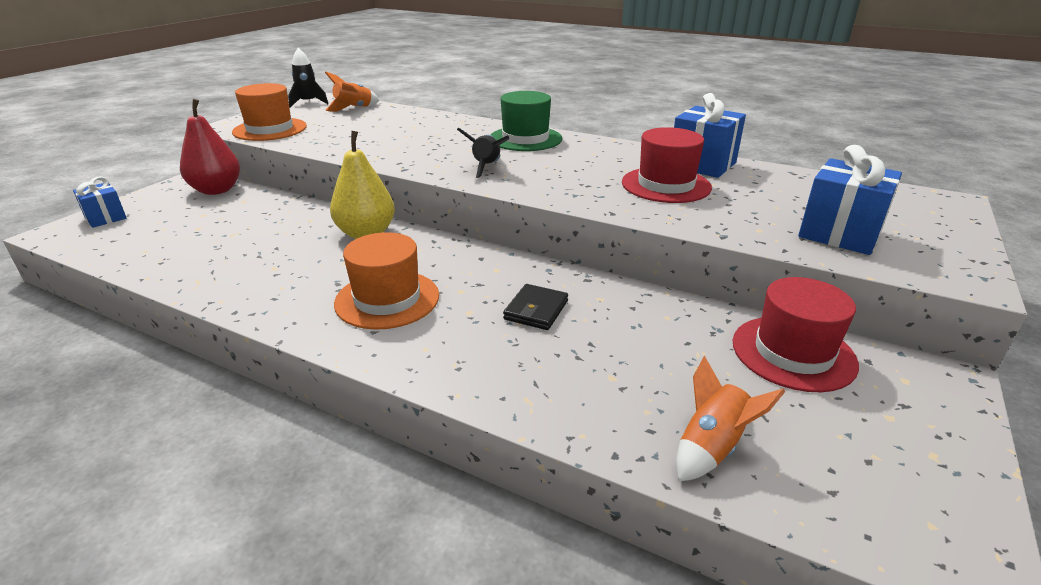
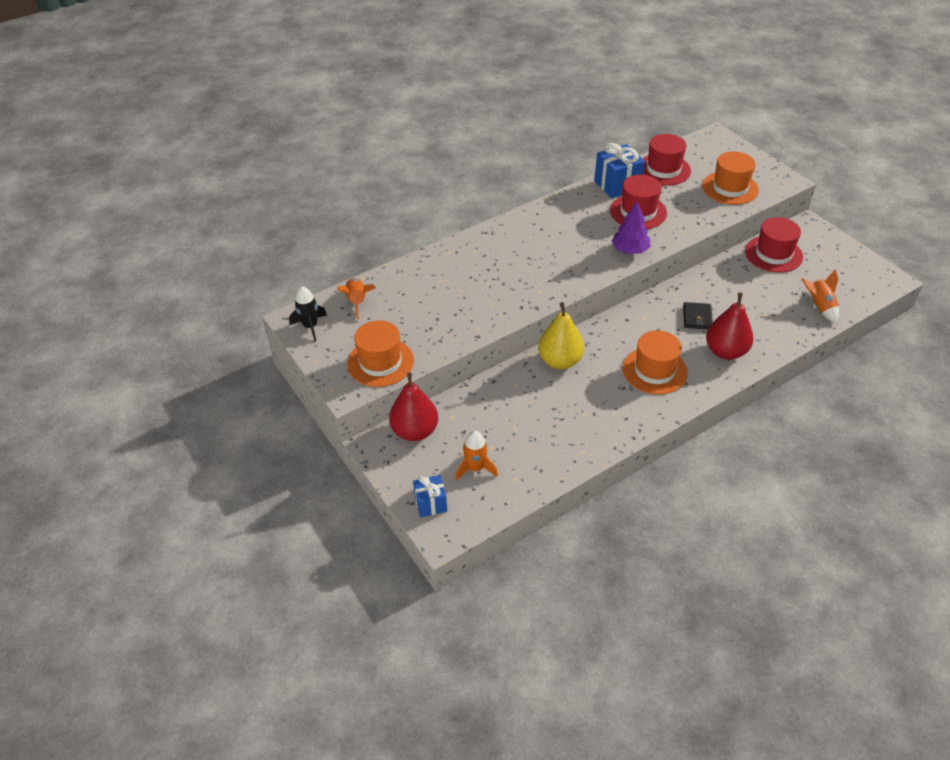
camera: 60 degrees left, 15 degrees up
(162, 227) = (475, 468): none -> orange rocket
(475, 354) = (725, 351): none -> red pear
(486, 167) = (560, 270): black rocket -> none
(525, 139) = (515, 235): green hat -> none
(536, 310) = (697, 318): black wallet -> black wallet turned 45 degrees clockwise
(575, 195) = (630, 250): none -> purple tree
(788, 183) = (663, 169): none -> red hat
(839, 234) = (730, 188): blue gift -> orange hat

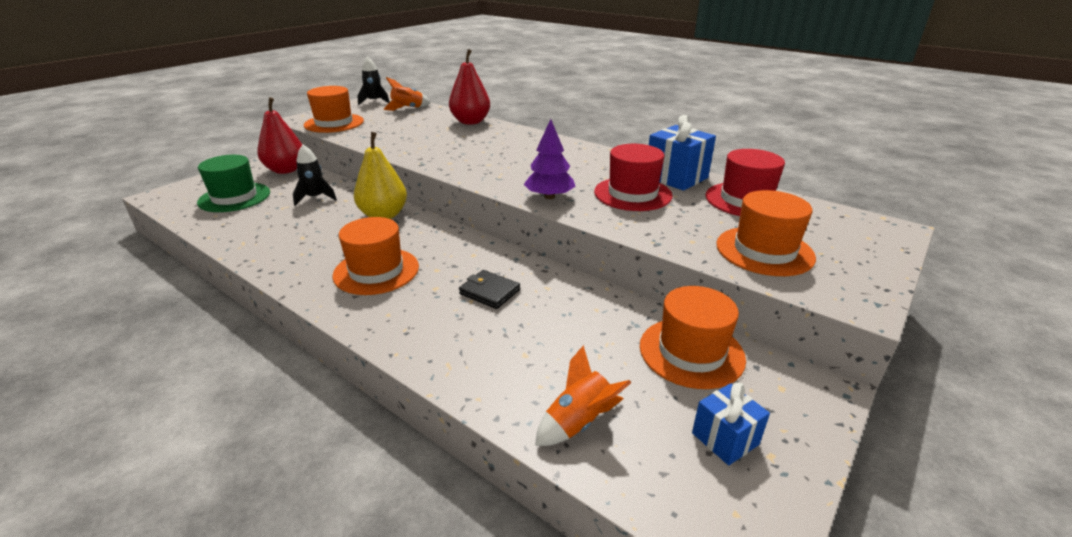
camera: 70 degrees right, 15 degrees down
(430, 503) = (198, 187): blue gift -> blue gift (725, 438)
(475, 468) = (234, 197): orange rocket -> green hat
(503, 406) = (315, 198): none -> black rocket
(697, 318) = (489, 292): black wallet -> black wallet turned 45 degrees clockwise
(725, 351) = (424, 322): red pear -> red pear (470, 122)
(773, 254) = (691, 352): red hat -> orange hat

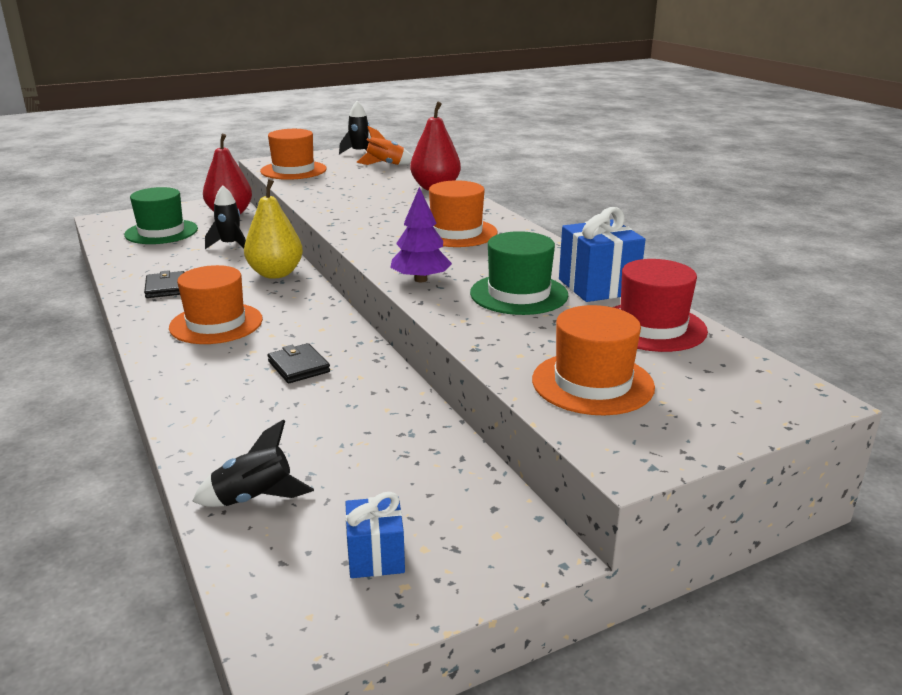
camera: 25 degrees right, 5 degrees down
(293, 248) = (165, 288): none -> black wallet
(579, 422) = (254, 498): orange rocket -> black rocket
(632, 194) = (519, 294): red hat -> green hat
(691, 352) = (438, 474): orange hat -> orange hat (456, 233)

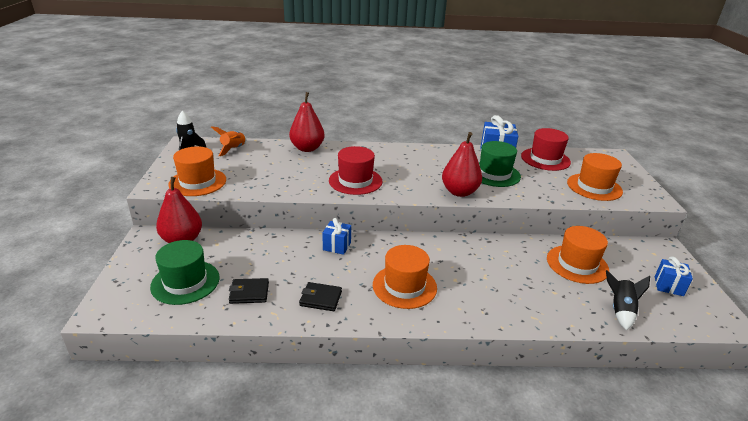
camera: 65 degrees left, 5 degrees up
(230, 245) = (259, 253): black rocket -> none
(276, 274) = (337, 246): yellow pear -> blue gift
(298, 367) = (485, 267): black wallet -> black wallet (249, 293)
(378, 223) = (355, 181): none -> red hat
(420, 280) = (459, 192): purple tree -> red pear
(456, 233) = (395, 164): orange hat -> orange hat (577, 264)

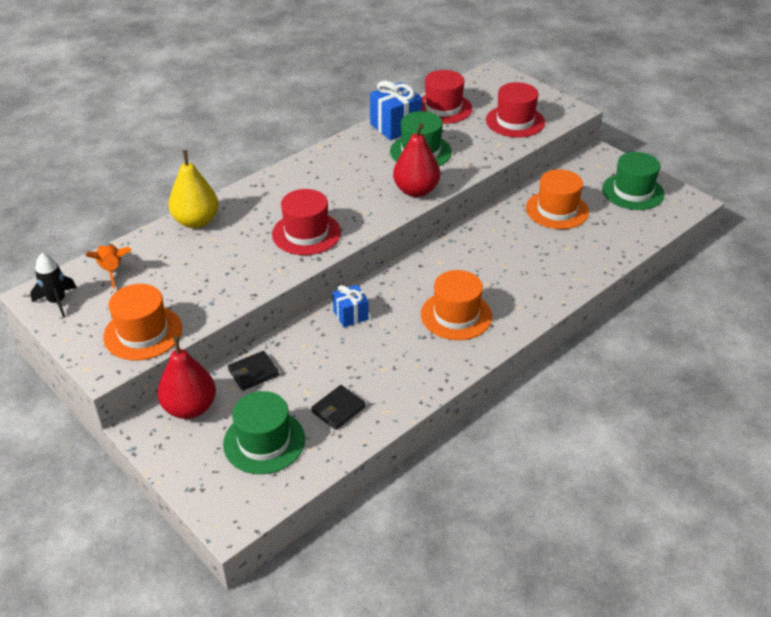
camera: 40 degrees left, 10 degrees up
(307, 148) = (196, 221): red pear -> yellow pear
(320, 298) = (405, 372): black wallet -> black wallet (253, 373)
(594, 187) = (515, 121): orange hat -> red hat
(620, 310) = (622, 234): black rocket -> none
(668, 286) = (633, 192): blue gift -> green hat

